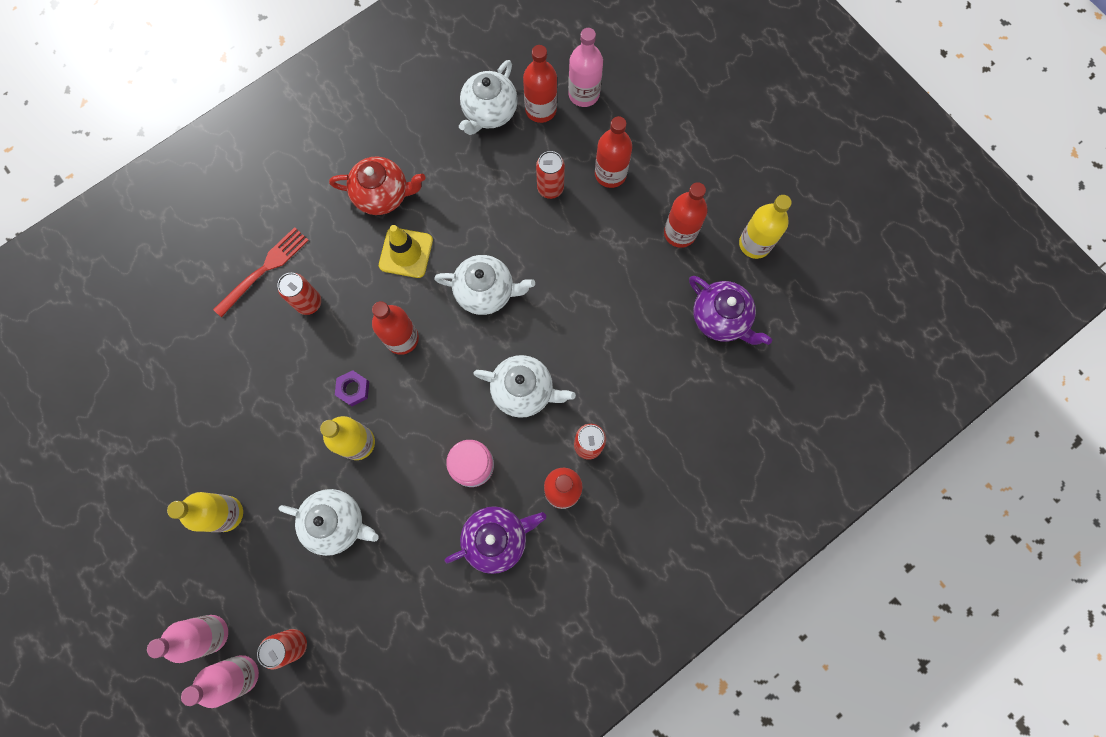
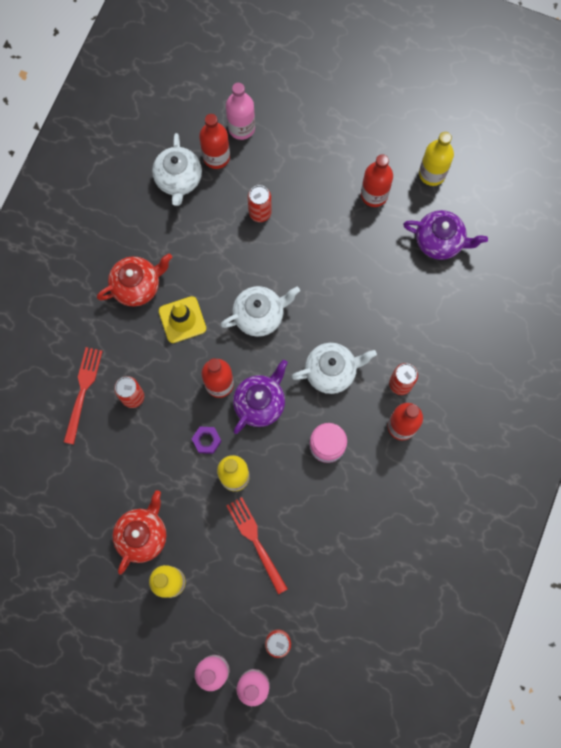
camera: 30 degrees left, 0 degrees up
(230, 448) = (142, 535): none -> red teapot
(337, 523) = (255, 541): white teapot -> red fork
(496, 538) = (376, 486): purple teapot -> purple teapot (260, 403)
(610, 174) = (297, 178): red bottle -> none

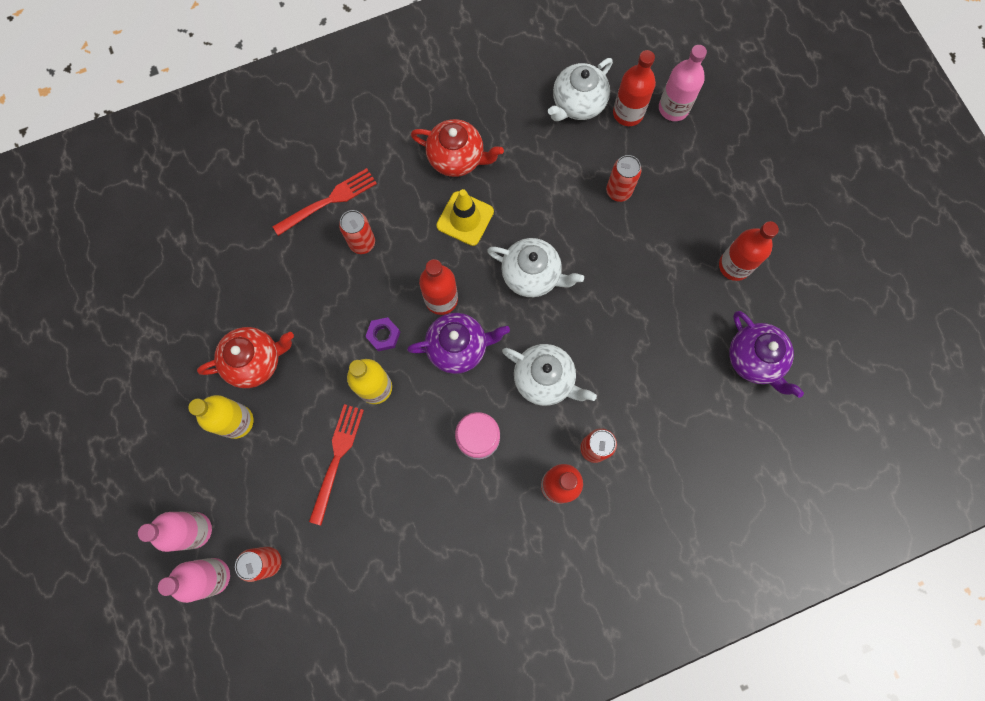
camera: 45 degrees right, 0 degrees up
(432, 174) = (806, 295): yellow bottle -> none

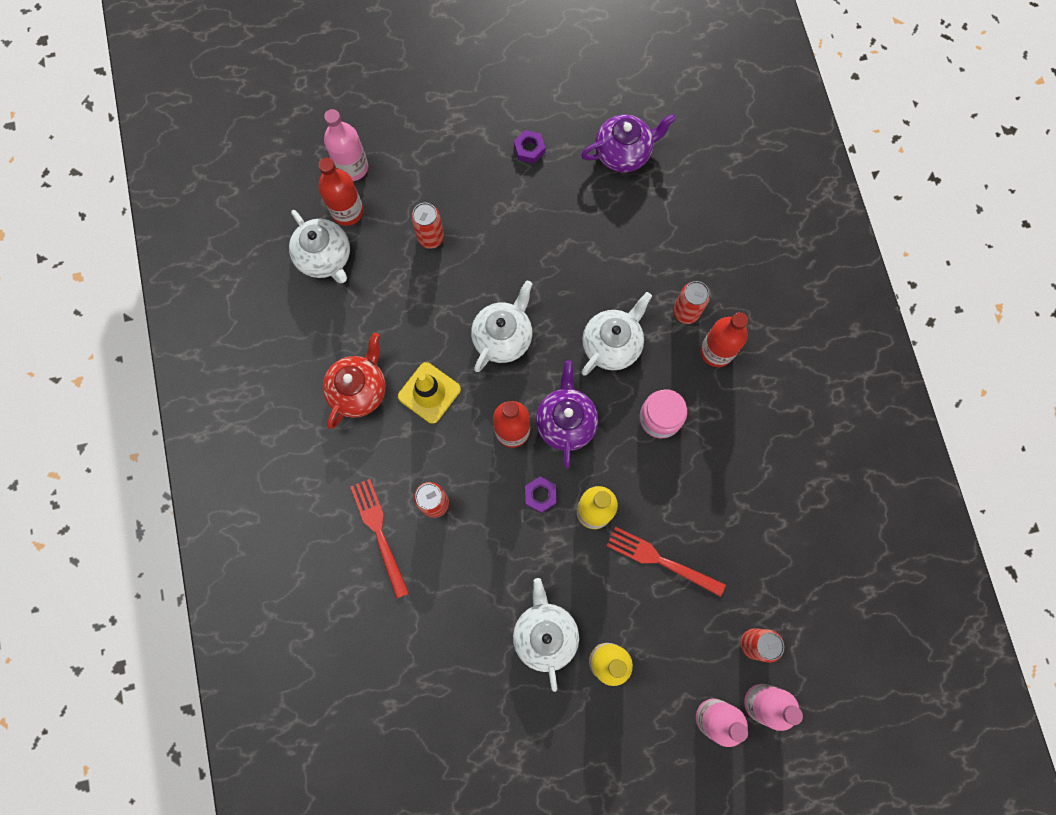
camera: 80 degrees left, 0 degrees up
(255, 361) = (545, 634): red teapot -> white teapot
(734, 266) = (529, 149): red bottle -> purple nut

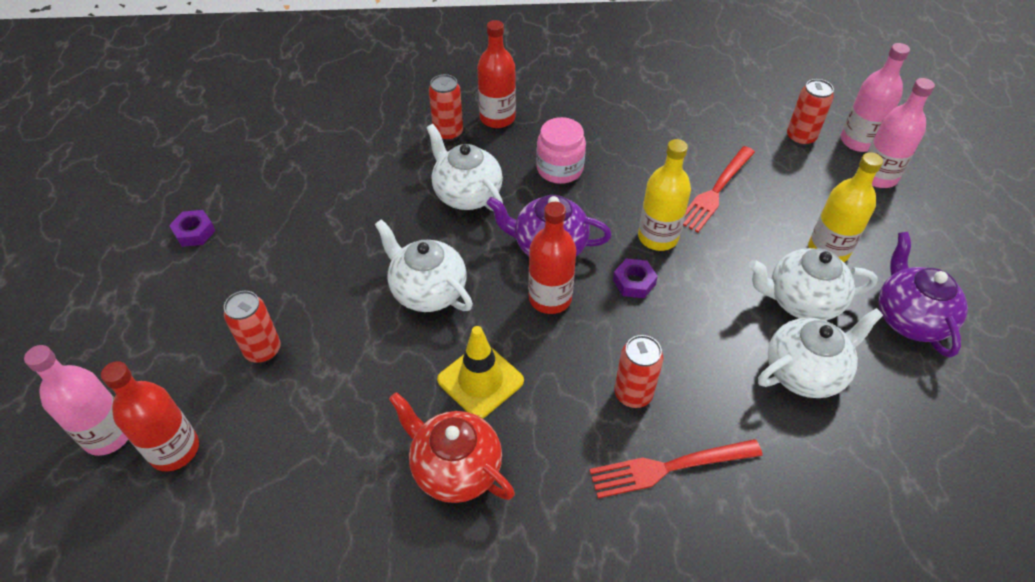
camera: 80 degrees left, 25 degrees down
(325, 258) = (234, 490): white teapot -> white teapot (805, 372)
(623, 153) = (245, 153): purple teapot -> purple teapot (909, 318)

